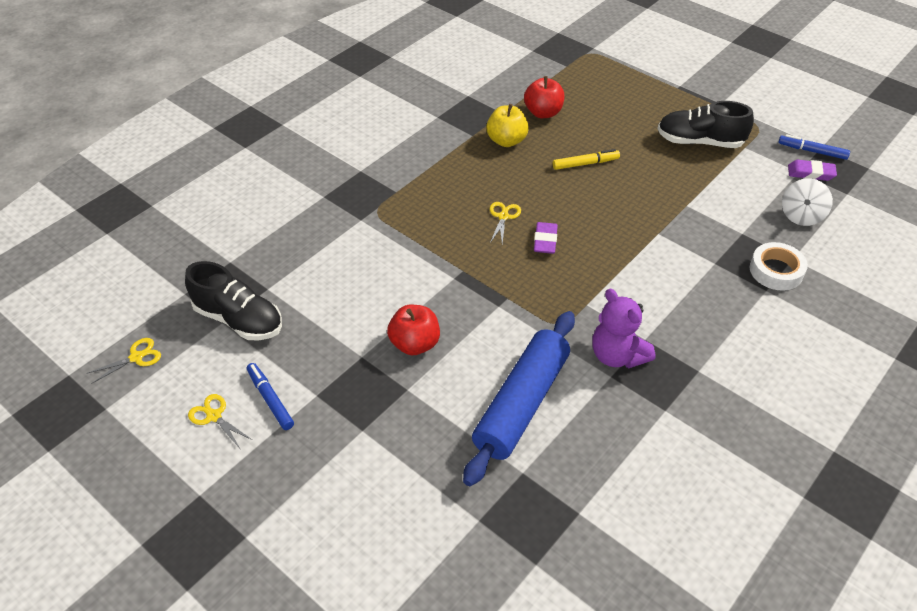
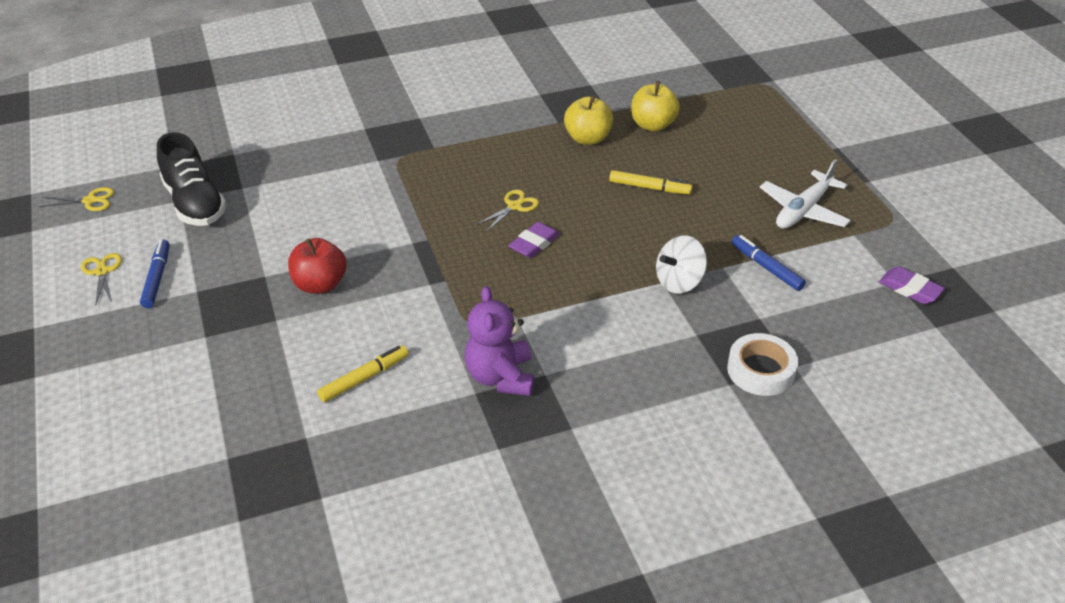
camera: 30 degrees right, 5 degrees down
(521, 404) = (364, 378): blue rolling pin -> yellow marker
(543, 113) = (653, 125): red apple -> yellow apple
(699, 142) = (803, 210): black shoe -> white plane
(801, 216) = (851, 327): white spinning top -> white spinning top (679, 282)
(812, 151) = (936, 267): blue marker -> blue marker (766, 267)

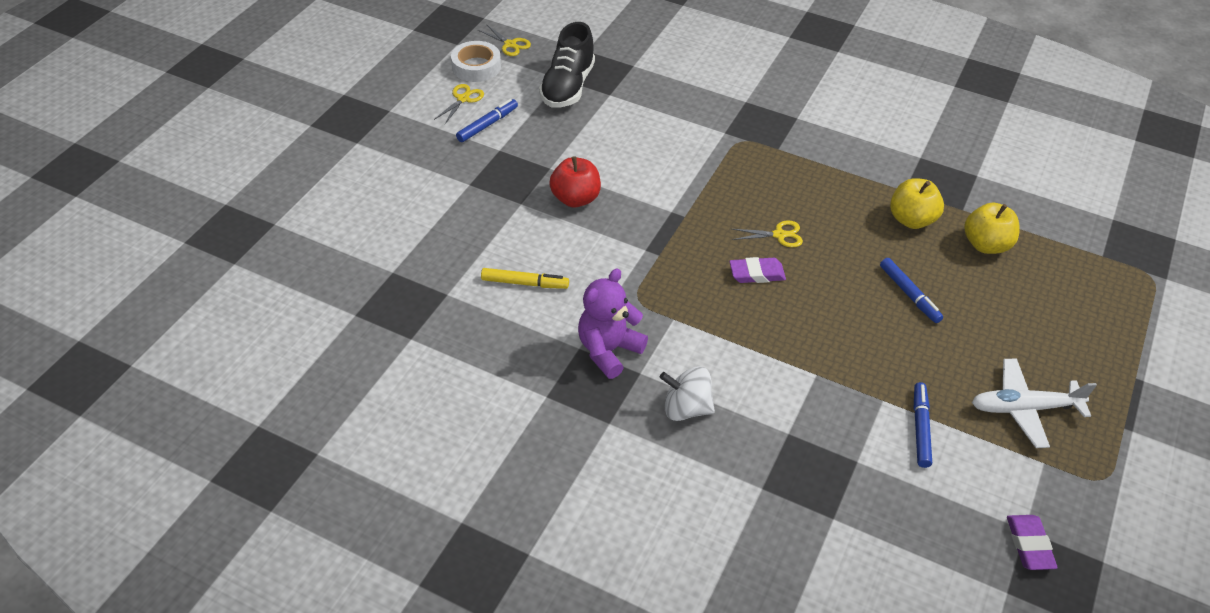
camera: 45 degrees right, 5 degrees up
(649, 187) = (909, 294): yellow marker -> blue marker
(679, 282) = (830, 384): white spinning top -> white spinning top (686, 408)
(760, 370) = (801, 499): white tape -> white tape (476, 66)

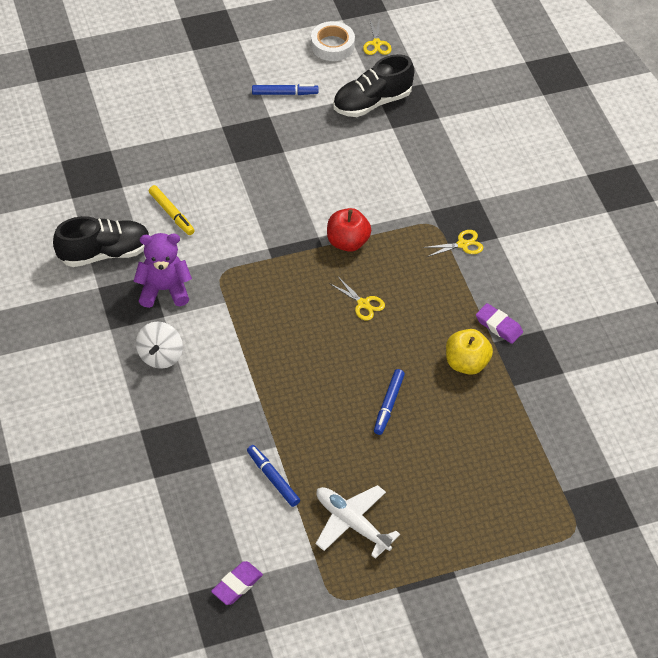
camera: 45 degrees right, 5 degrees up
(463, 99) = (293, 64): yellow scissors -> yellow scissors (462, 244)
(510, 362) = (104, 253): none -> black shoe
(575, 199) = (271, 183): red apple -> red apple (347, 242)
(686, 408) = (160, 356): white spinning top -> white spinning top turned 135 degrees counterclockwise
(756, 273) = (313, 315): purple eraser -> purple eraser (498, 326)
(920, 428) = (273, 478): blue marker -> blue marker turned 90 degrees counterclockwise
(985, 245) = (491, 418): yellow apple -> none

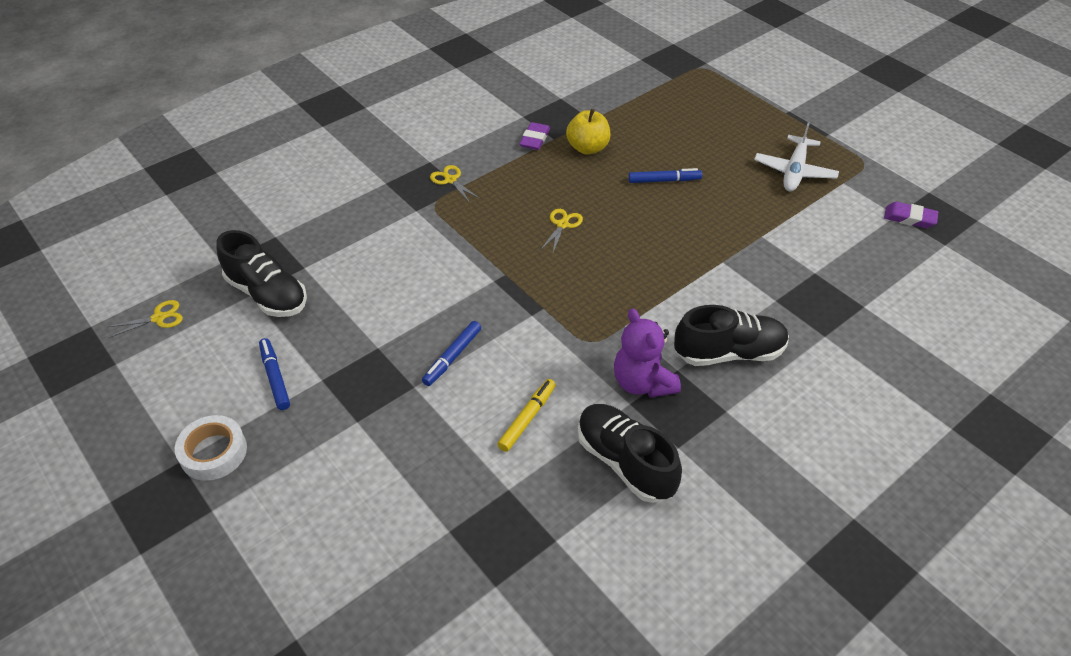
camera: 110 degrees left, 5 degrees down
(160, 356) = (729, 353): white spinning top -> black shoe
(273, 478) = (795, 228): blue marker -> blue marker (452, 357)
(332, 45) = (171, 358): white tape -> white tape (213, 452)
(347, 242) = (489, 256): red apple -> none

